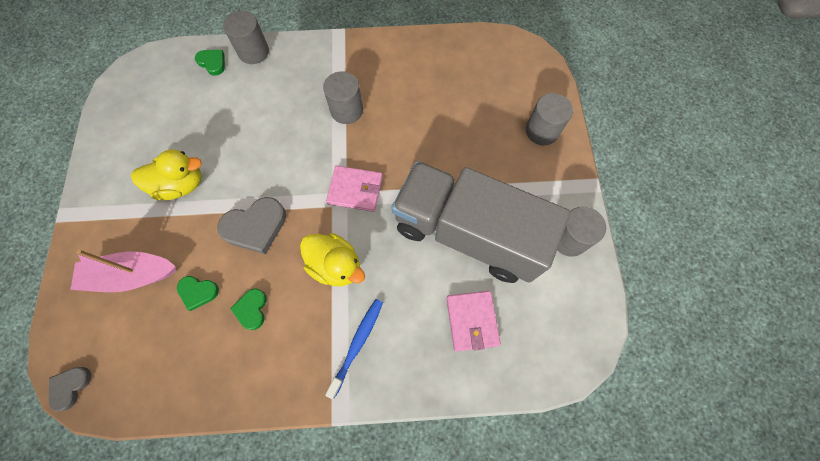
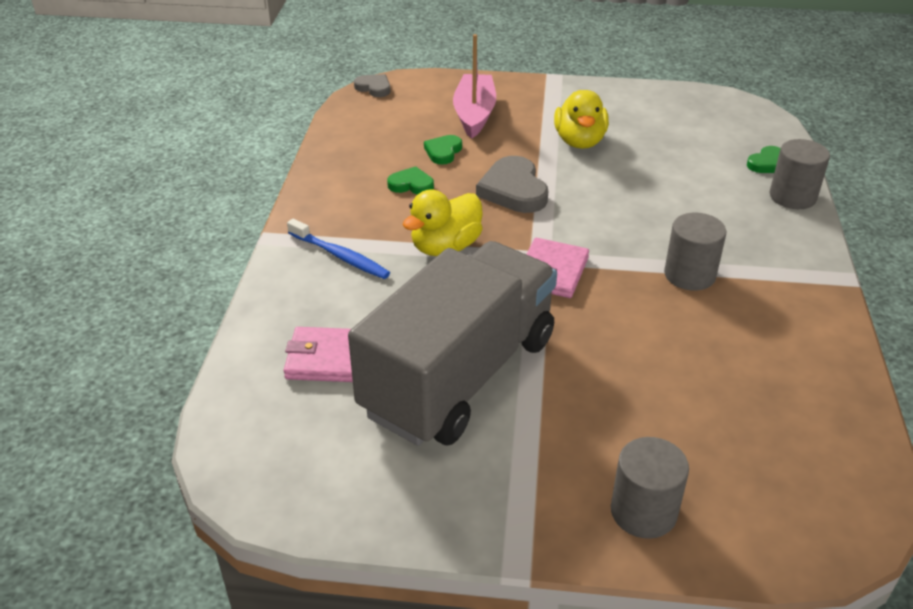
camera: 100 degrees right, 30 degrees down
(568, 239) = (418, 500): grey cylinder -> none

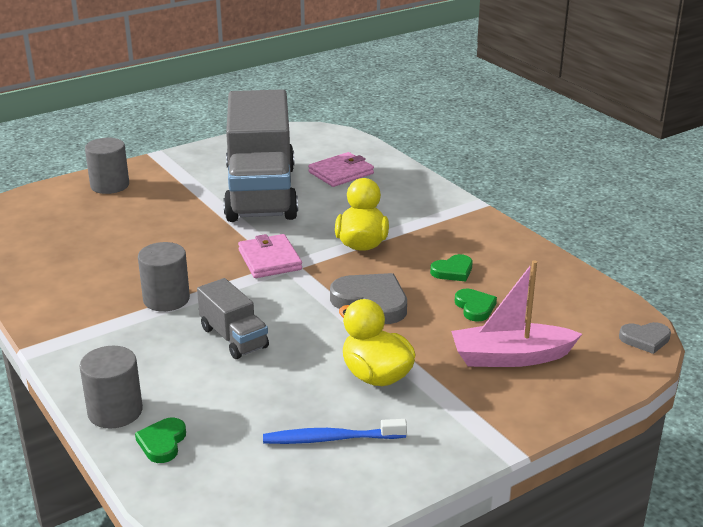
camera: 140 degrees right, 10 degrees down
(340, 256) = (418, 212): blue toothbrush -> blue toothbrush (331, 439)
(474, 114) = (511, 357): pink boat -> pink boat turned 120 degrees clockwise
(657, 211) = (234, 338): none -> grey truck

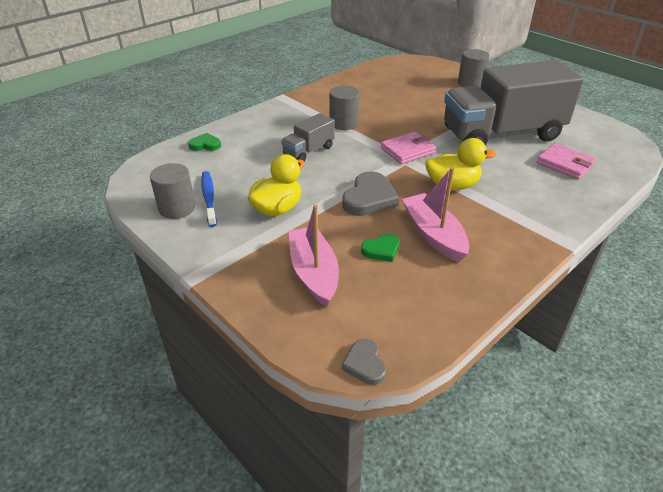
camera: 80 degrees right, 10 degrees up
(115, 411) = (231, 127): grey cylinder -> grey cylinder (177, 208)
(453, 271) = (434, 235): green heart -> pink boat

